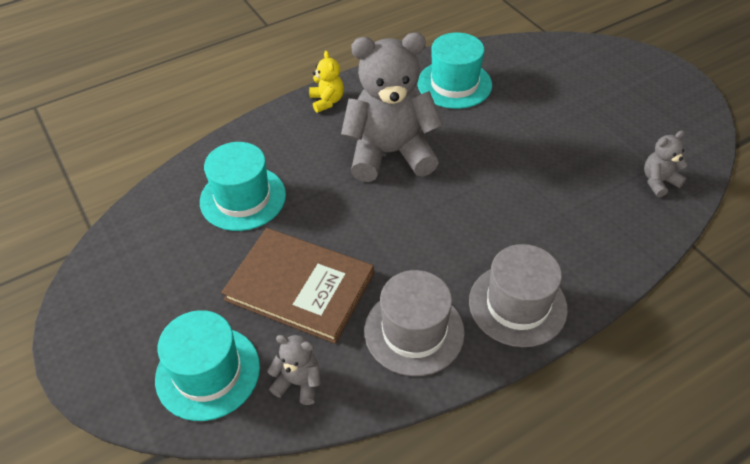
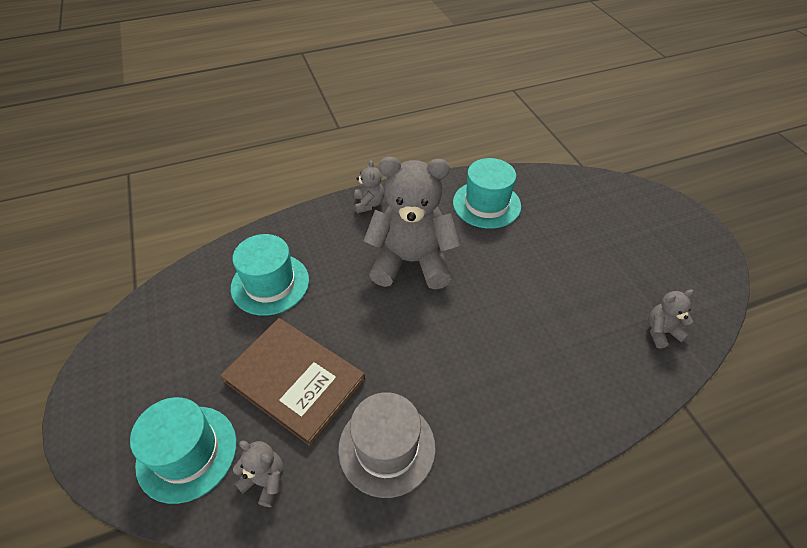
camera: 10 degrees right, 0 degrees up
(327, 101) = (369, 204): yellow teddy bear -> grey teddy bear
(517, 305) = (493, 438): grey hat -> none

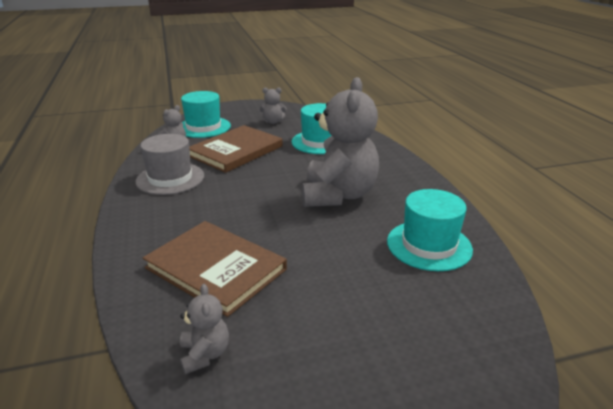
camera: 95 degrees right, 20 degrees down
(369, 204) = (414, 178): grey teddy bear -> grey teddy bear (273, 122)
(563, 346) = (216, 268): none -> brown book

